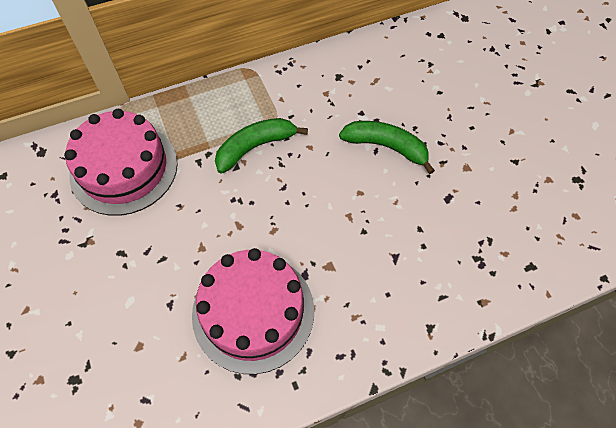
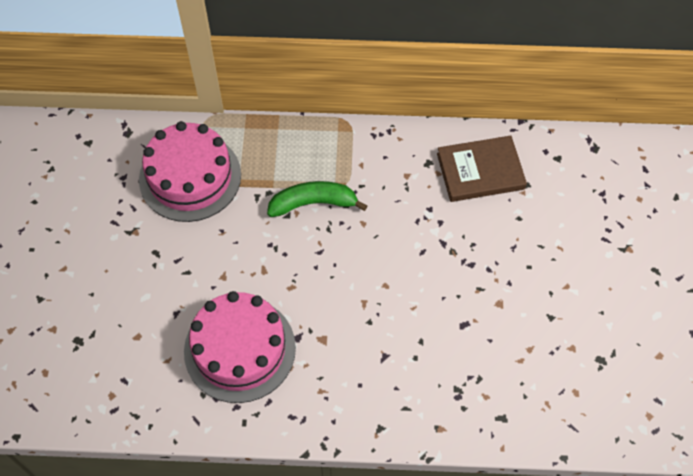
camera: 25 degrees right, 0 degrees up
(386, 67) = (480, 171): none -> brown book
(386, 147) = (434, 252): green banana -> none

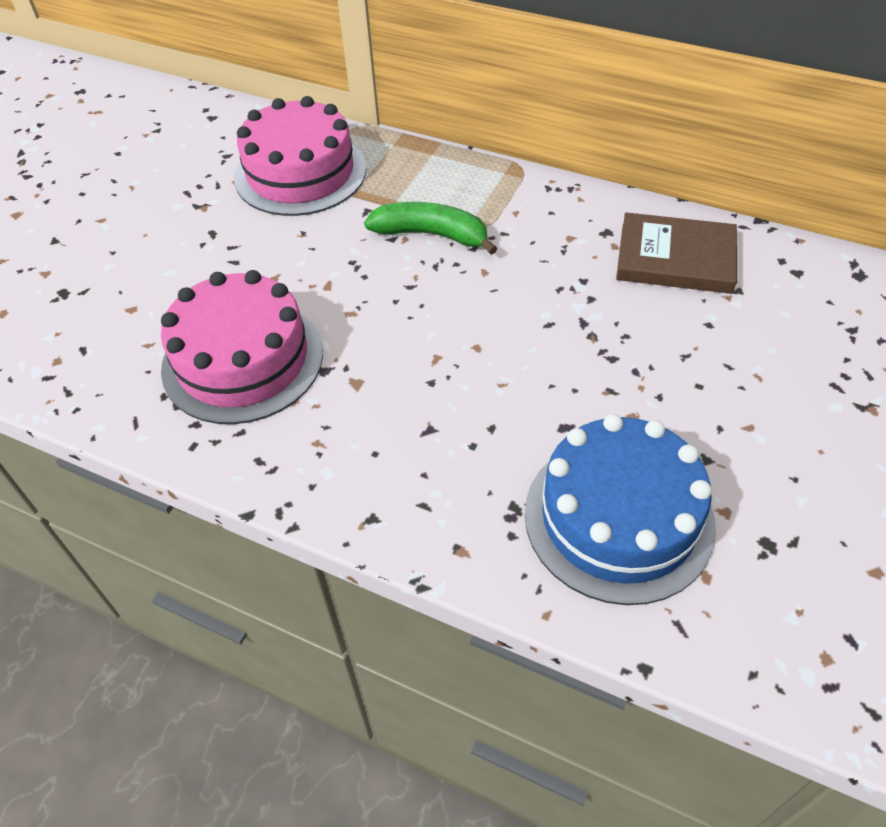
camera: 25 degrees right, 10 degrees down
(517, 374) = (618, 518): none -> blue cake

